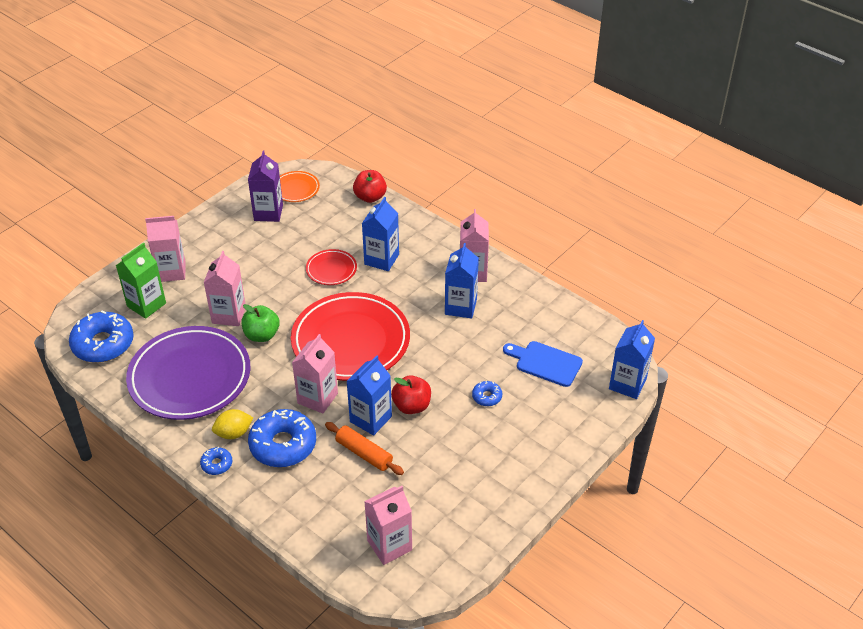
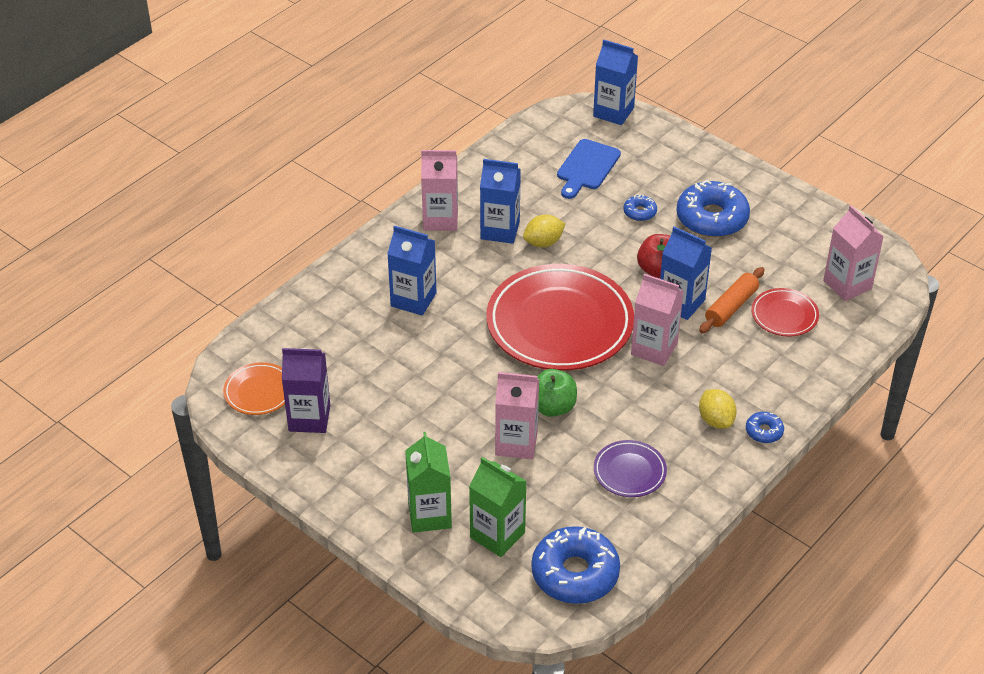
camera: 90 degrees left, 0 degrees up
(171, 271) = (429, 515): pink carton -> green carton
(190, 377) = (629, 471): purple plate -> purple plate, size x0.46
(283, 445) = (727, 375): blue donut -> blue donut (712, 218)
(331, 269) = (431, 346): red plate -> red plate (784, 315)
(370, 197) = (286, 313): red apple -> none
(446, 333) = (543, 242): none -> yellow lemon

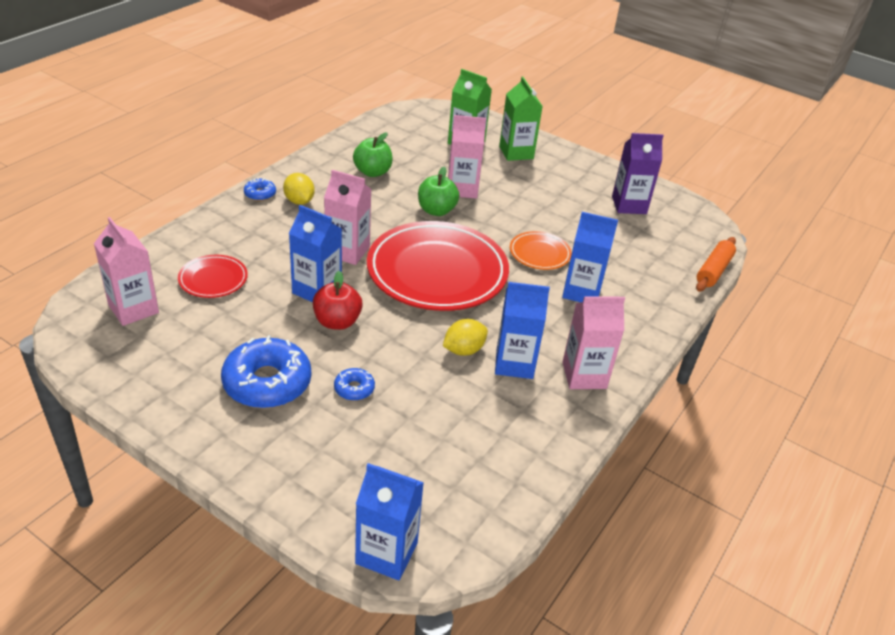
camera: 170 degrees right, 5 degrees down
(259, 392) = (679, 222): orange plate -> orange plate (539, 253)
(575, 573) = (411, 125): blue donut -> none
(587, 167) = (421, 451): blue cutting board -> none
(629, 471) = (372, 172): purple plate -> green apple
(731, 307) = (266, 287): orange rolling pin -> orange rolling pin (713, 271)

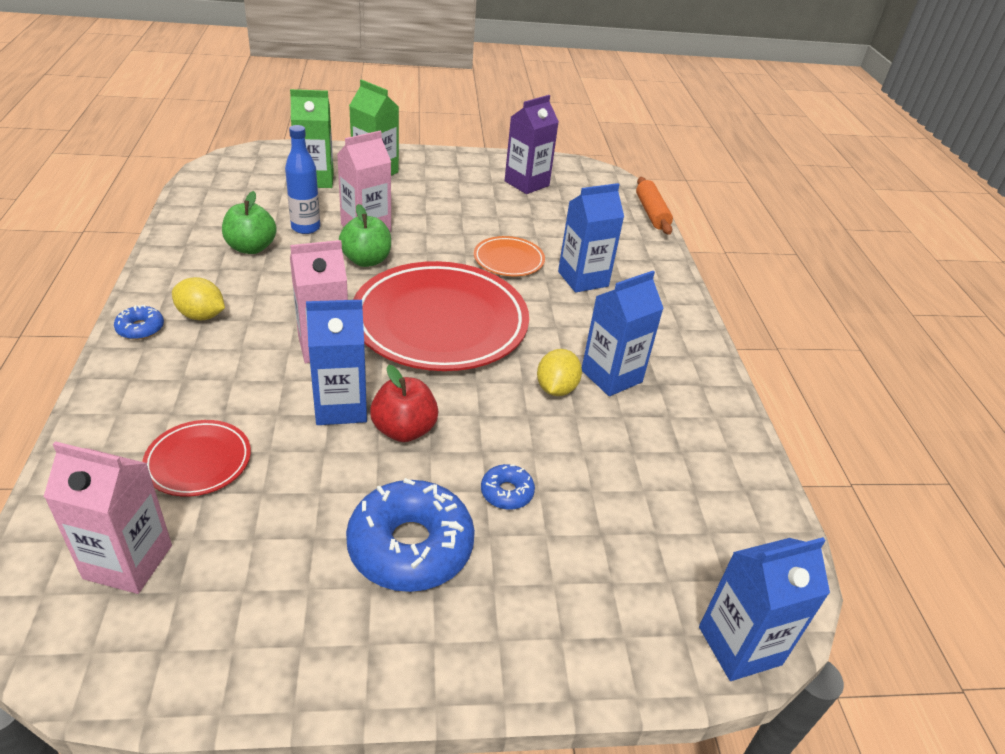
camera: 40 degrees left, 0 degrees up
(421, 173) = (305, 228): none -> blue bottle
(584, 375) = (674, 354): pink carton -> none

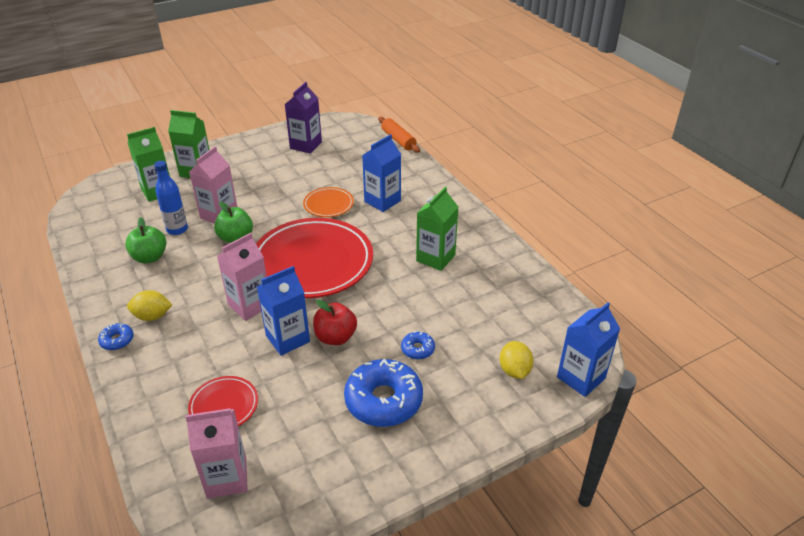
camera: 20 degrees left, 0 degrees up
(556, 388) = (408, 278): yellow lemon -> yellow lemon (514, 370)
(611, 376) = (435, 258): blue carton -> green carton

